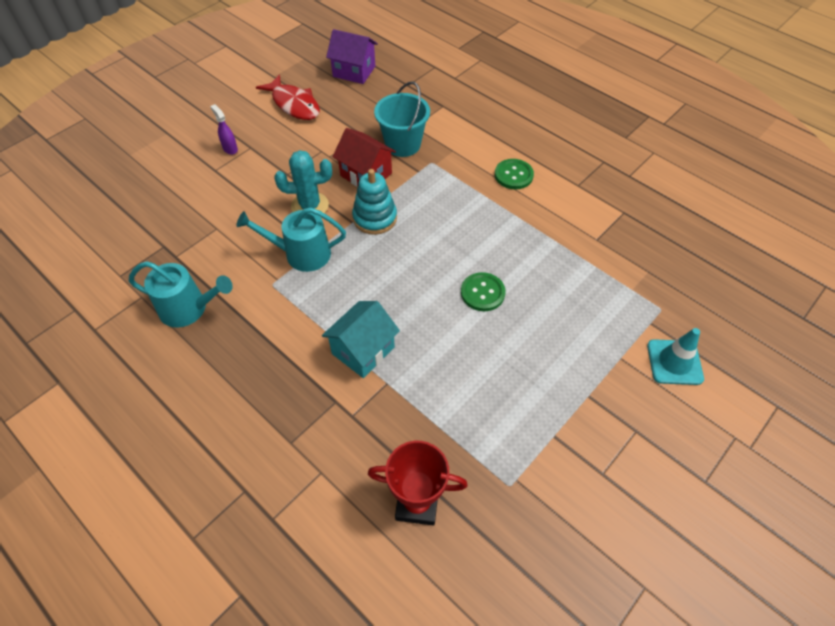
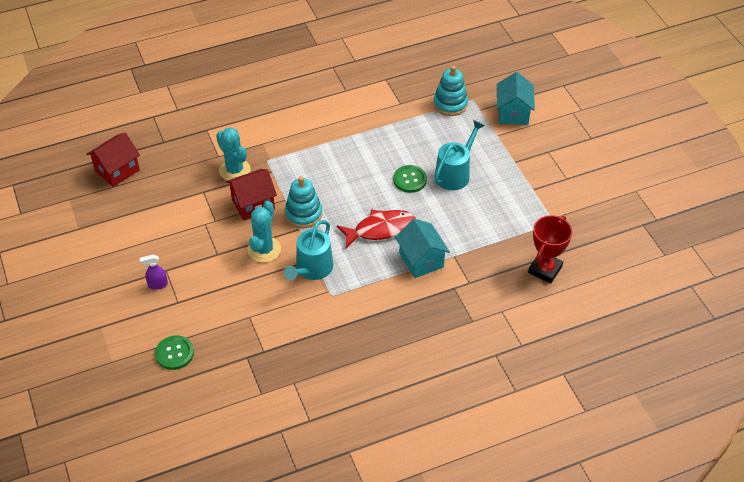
camera: 65 degrees left, 5 degrees down
(188, 308) = (324, 353): turquoise watering can -> turquoise watering can (455, 174)
(294, 104) = (131, 224): red fish -> red fish (380, 229)
(354, 71) = (117, 170): purple house -> red house
(403, 144) = (234, 170): turquoise bucket -> turquoise cactus
(513, 175) = (313, 119): green button -> green button (174, 353)
(634, 288) = (450, 104): none -> turquoise stacking toy
(674, 362) = (513, 113): turquoise traffic cone -> turquoise house

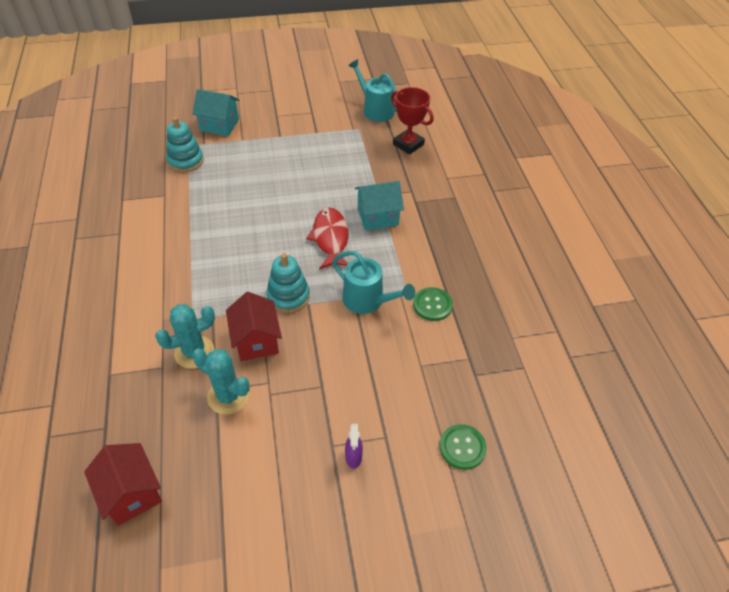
camera: 80 degrees left, 0 degrees up
(264, 249) = (328, 339): turquoise cactus -> turquoise cactus (228, 396)
(410, 180) = (273, 206): green button -> green button (432, 305)
(455, 174) = (278, 175): turquoise watering can -> turquoise watering can (375, 110)

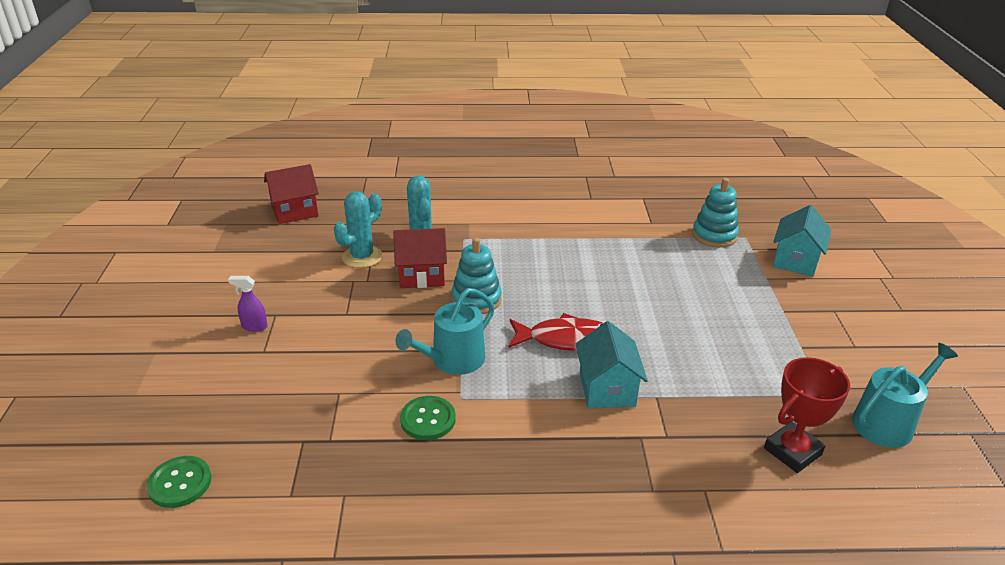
camera: 100 degrees right, 15 degrees down
(462, 447) = (216, 408): green button -> green button (180, 483)

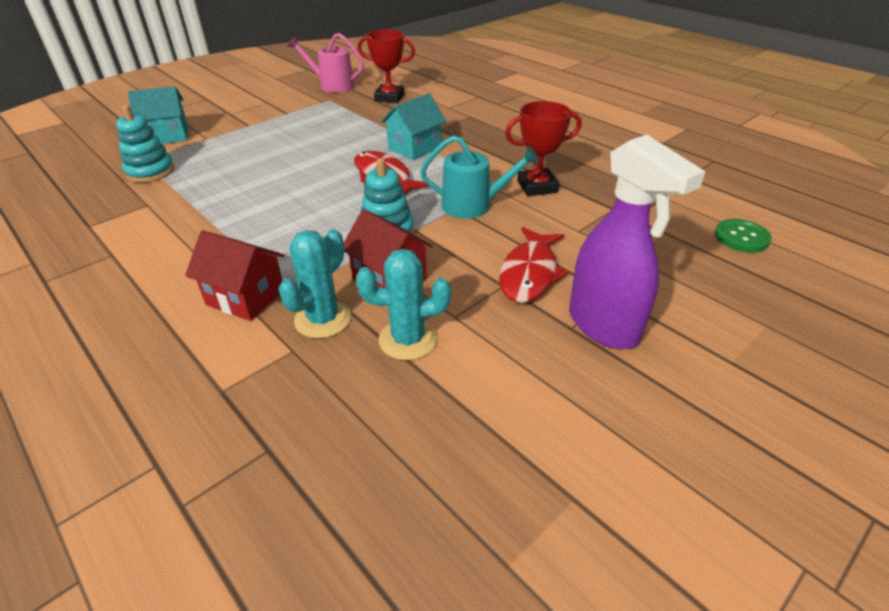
camera: 130 degrees left, 5 degrees up
(254, 326) = (604, 326): purple spray bottle -> purple spray bottle, size x2.48
(295, 211) = (380, 501): red house -> red house (246, 297)
(338, 331) = (529, 273): none -> red fish
(428, 419) = (537, 187): green button -> red trophy
(887, 422) = (332, 86): turquoise watering can -> pink watering can

